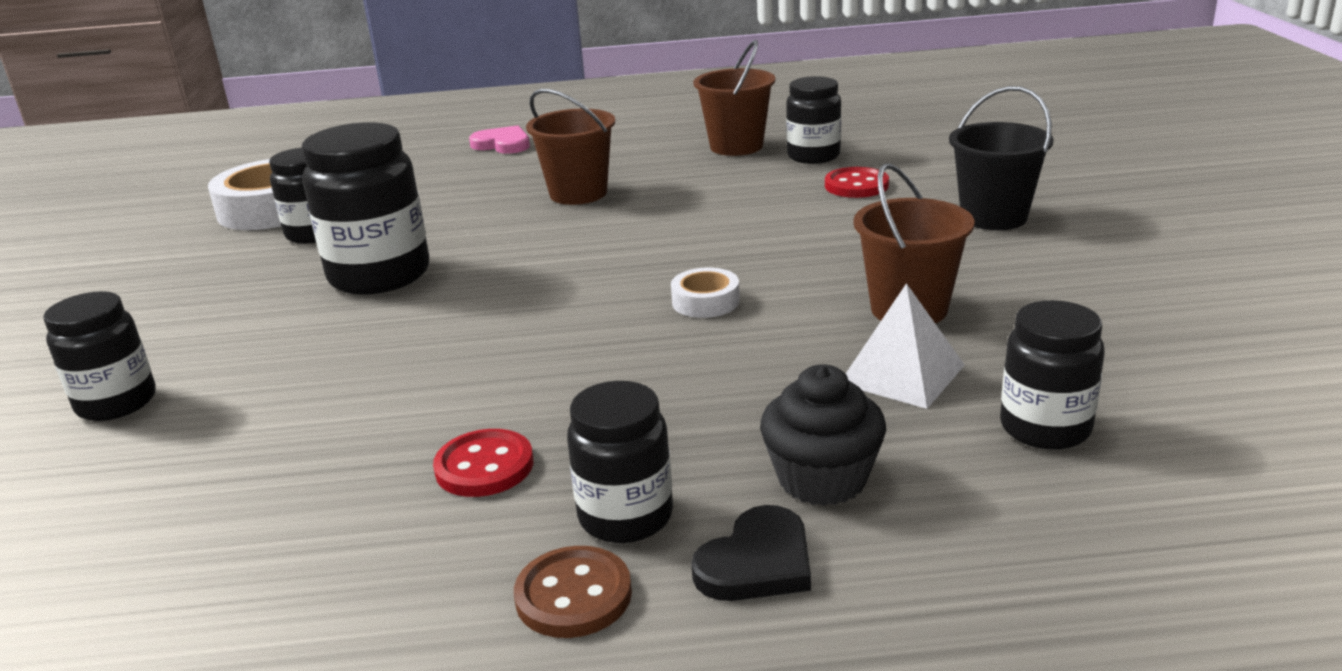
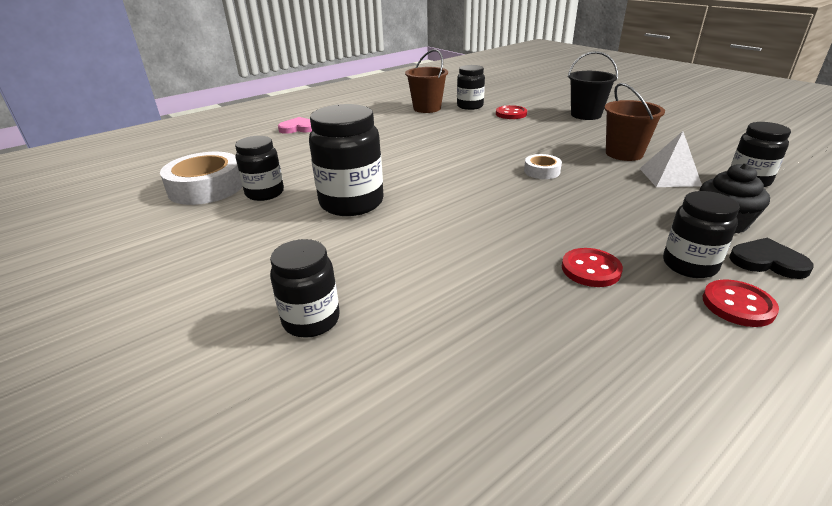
camera: 35 degrees left, 5 degrees up
(573, 595) = (738, 305): brown button -> red button
(578, 193) = (388, 141): brown bucket -> none
(757, 562) = (767, 261): black heart -> black heart turned 75 degrees counterclockwise

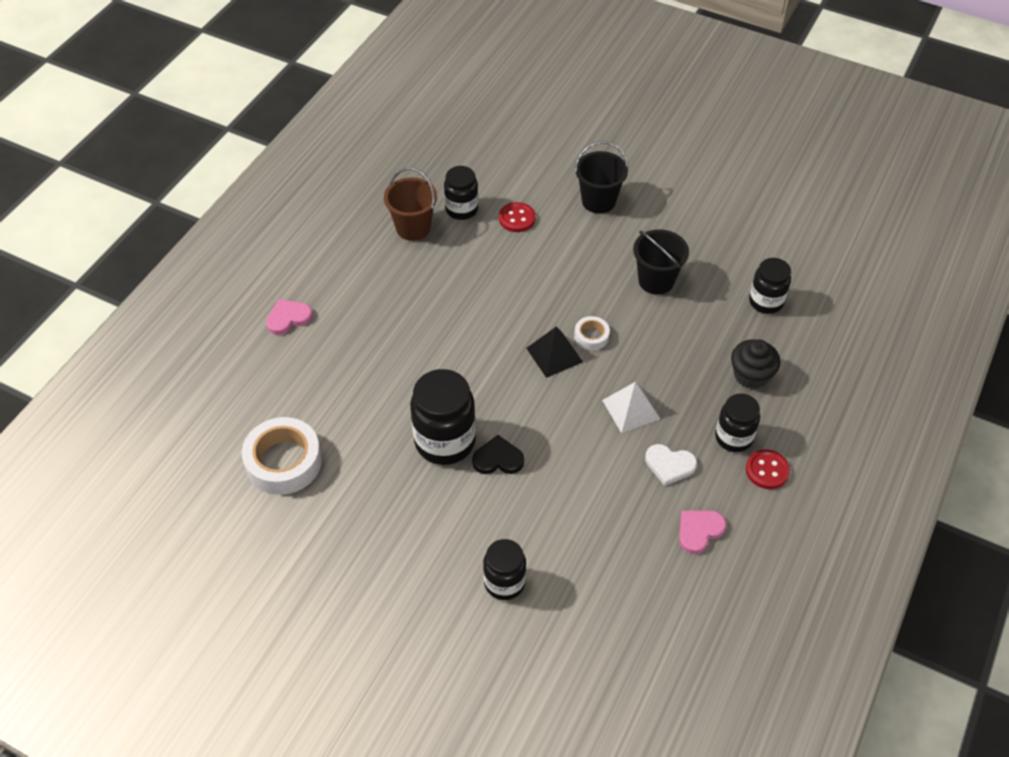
camera: 25 degrees left, 20 degrees up
(265, 193) = (351, 452): black jar -> none
(498, 175) = (554, 355): none -> black pyramid
(590, 269) = (669, 465): red button -> white heart
(612, 342) = (699, 531): none -> pink heart
(624, 153) = (656, 281): brown bucket -> black bucket
(669, 177) = (702, 314): white pyramid -> white pyramid (631, 409)
(767, 261) = (783, 416): black heart -> black heart (498, 459)

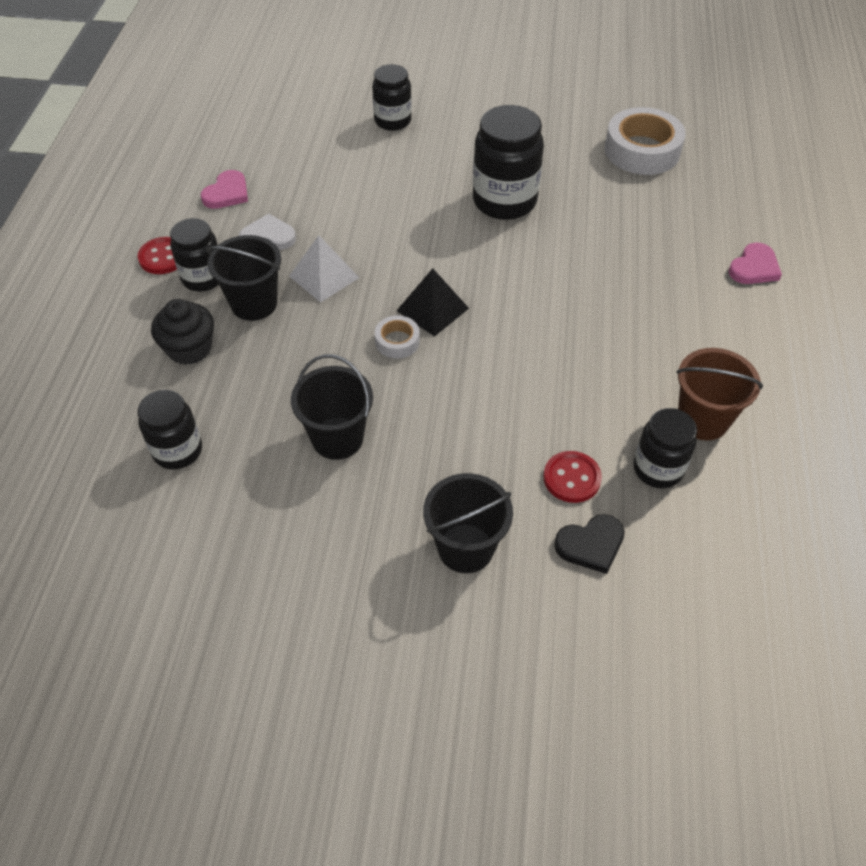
camera: 160 degrees right, 0 degrees up
(498, 459) = (444, 200): black heart -> black heart (591, 545)
(694, 400) = (254, 303): none -> black bucket

